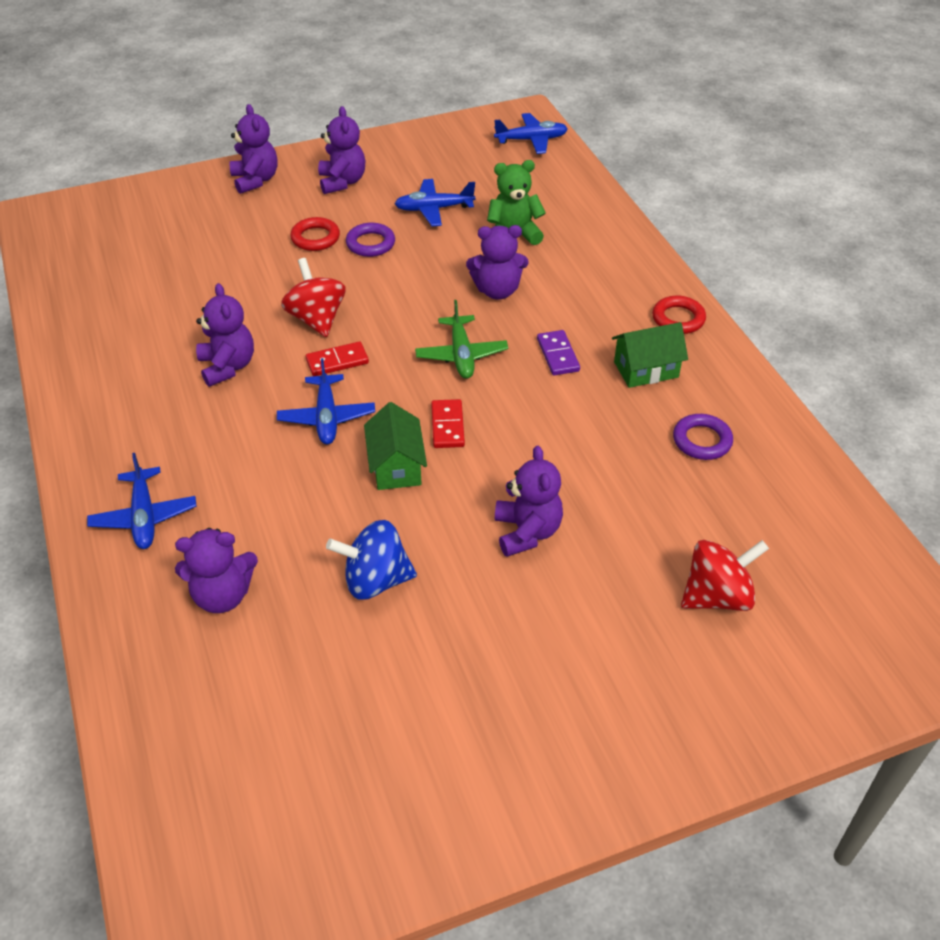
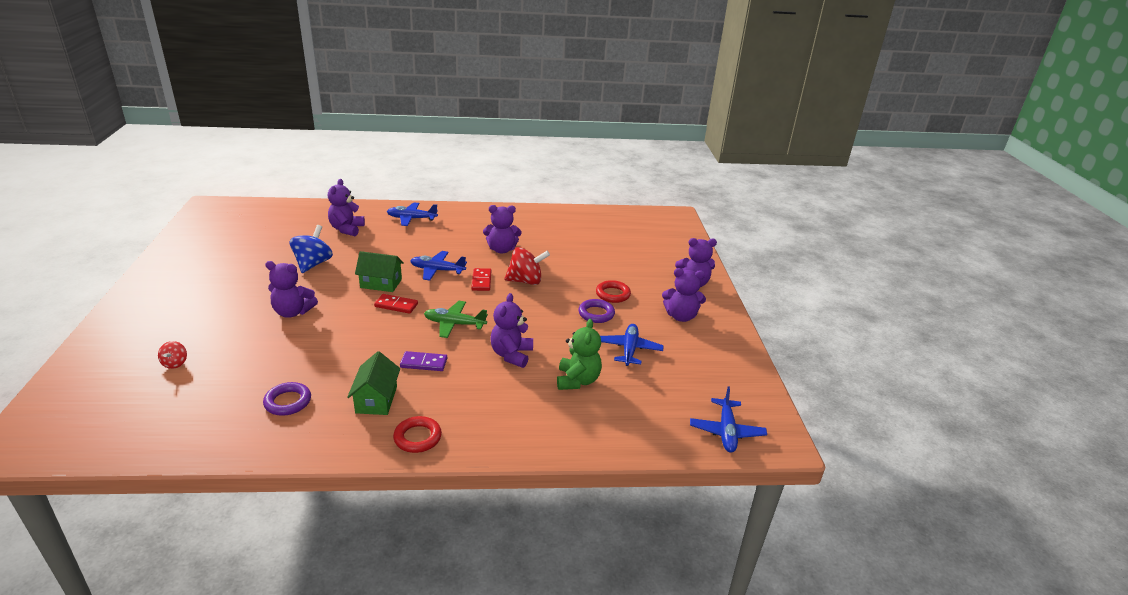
camera: 105 degrees right, 15 degrees down
(717, 596) = (175, 363): red spinning top -> red spinning top, size x0.52

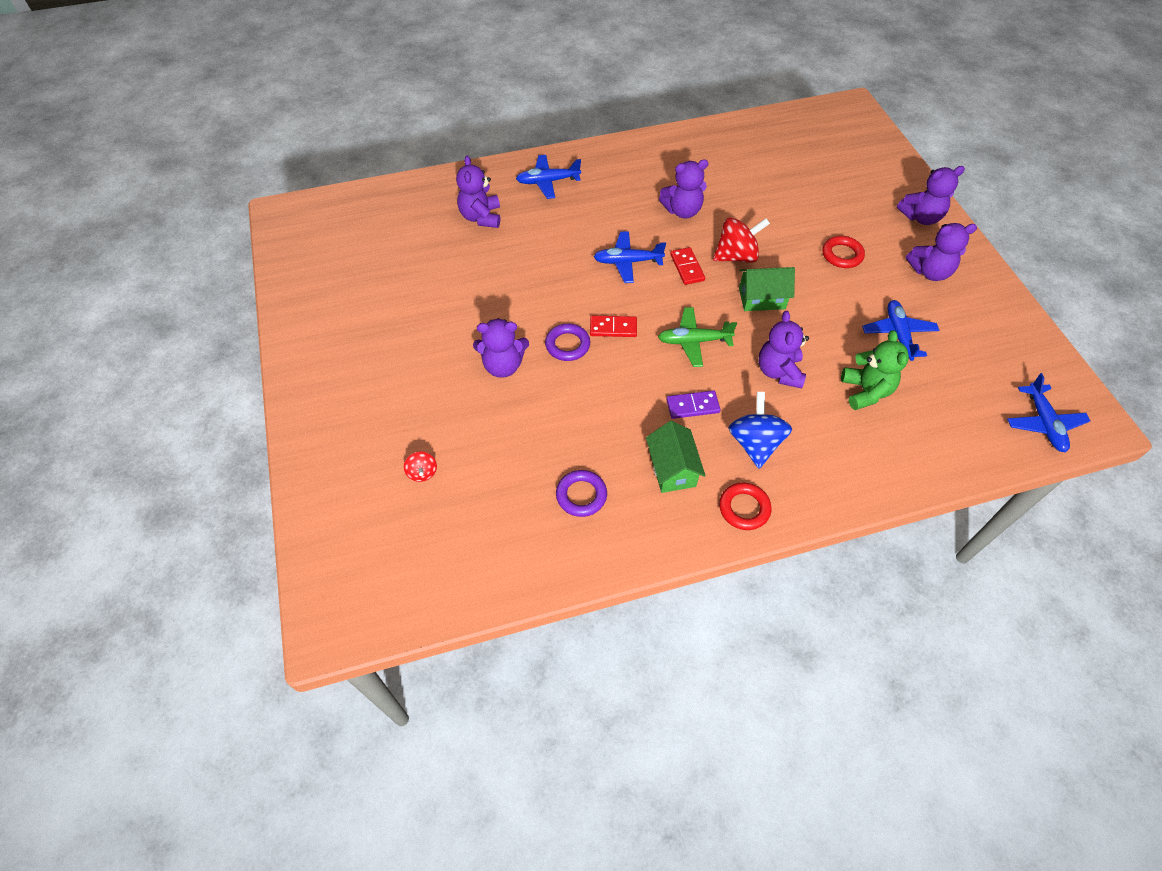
camera: 10 degrees left, 25 degrees up
(313, 264) = (477, 284): blue spinning top -> blue spinning top (755, 443)
(381, 283) = (575, 297): green house -> green house (761, 298)
(596, 314) = (838, 289): purple ring -> purple ring (567, 345)

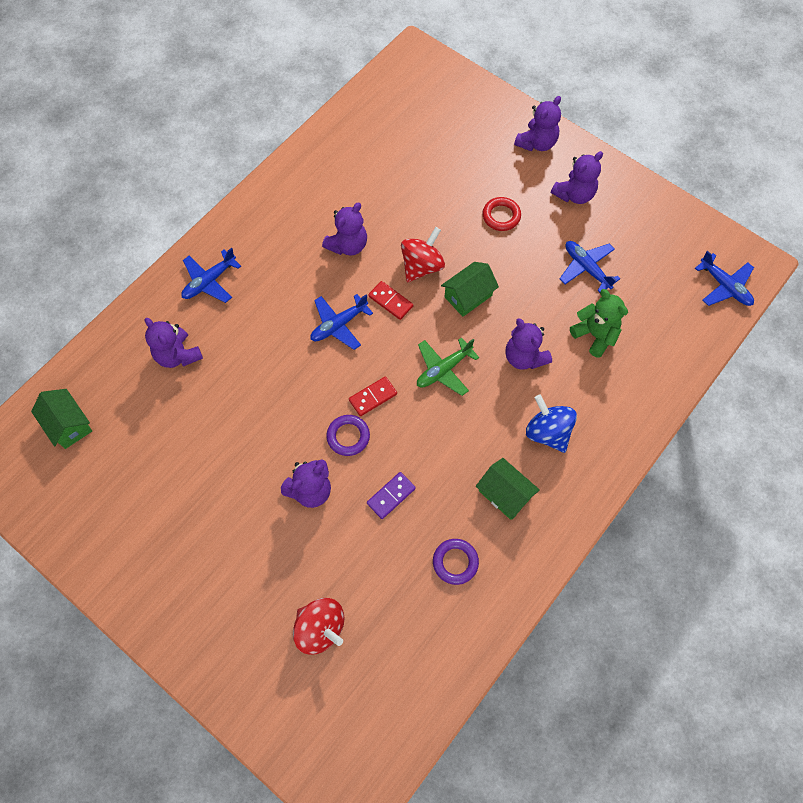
camera: 35 degrees left, 10 degrees up
(362, 220) = (68, 425): none -> green house
(422, 473) = (320, 628): red spinning top -> red spinning top, size x1.93
(692, 406) = (482, 429): purple domino -> purple domino (391, 496)
(744, 508) = (575, 492): red ring -> none

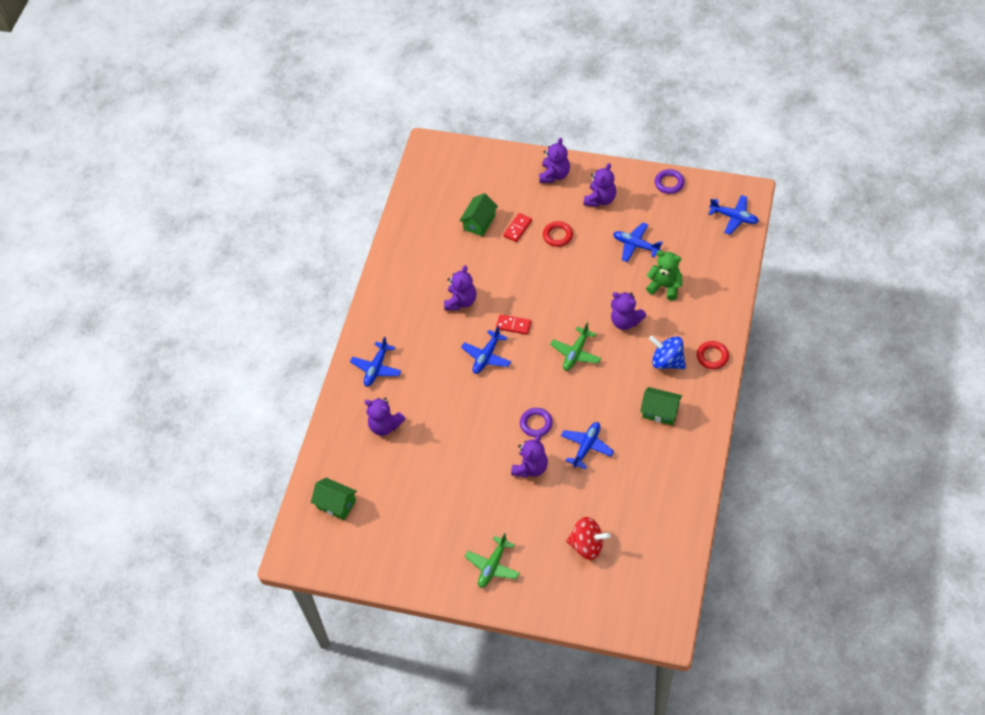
camera: 20 degrees left, 10 degrees down
(194, 596) = (493, 566): none -> green plane
(373, 397) = (538, 392): red domino -> red domino (517, 228)
(391, 496) = (586, 447): purple domino -> blue plane
(422, 266) = (521, 293): red spinning top -> none
(455, 562) = (651, 467): purple ring -> purple ring (669, 183)
(468, 296) = (565, 298): green house -> green house (479, 222)
(606, 452) = (712, 356): none -> red ring

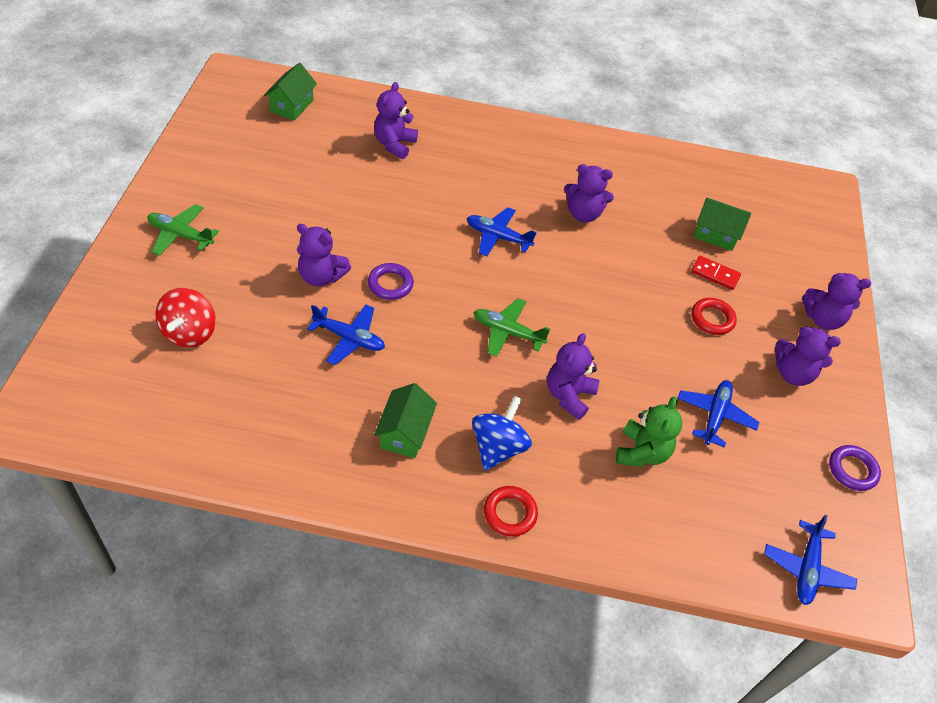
camera: 75 degrees right, 5 degrees down
(376, 368) = (476, 138): blue plane -> none
(513, 325) = (550, 265): red domino -> none

